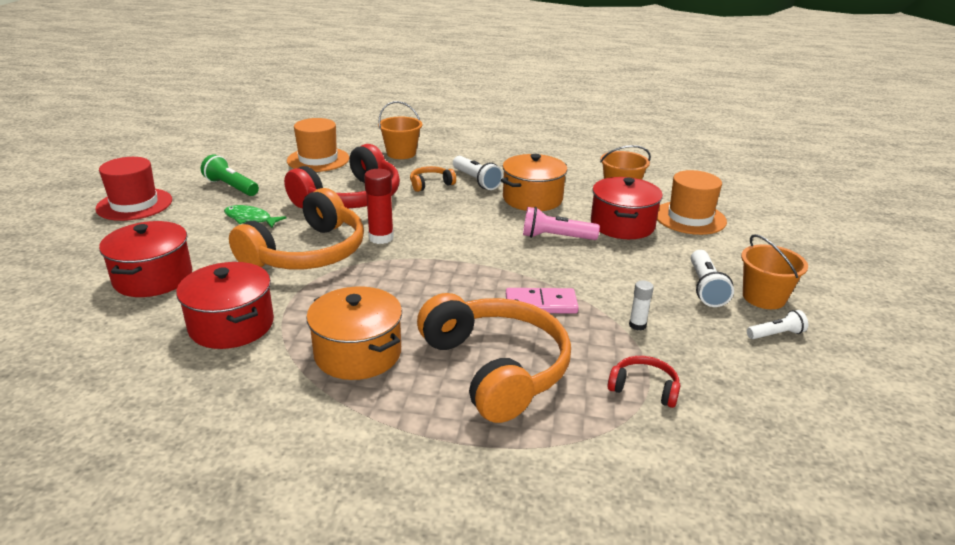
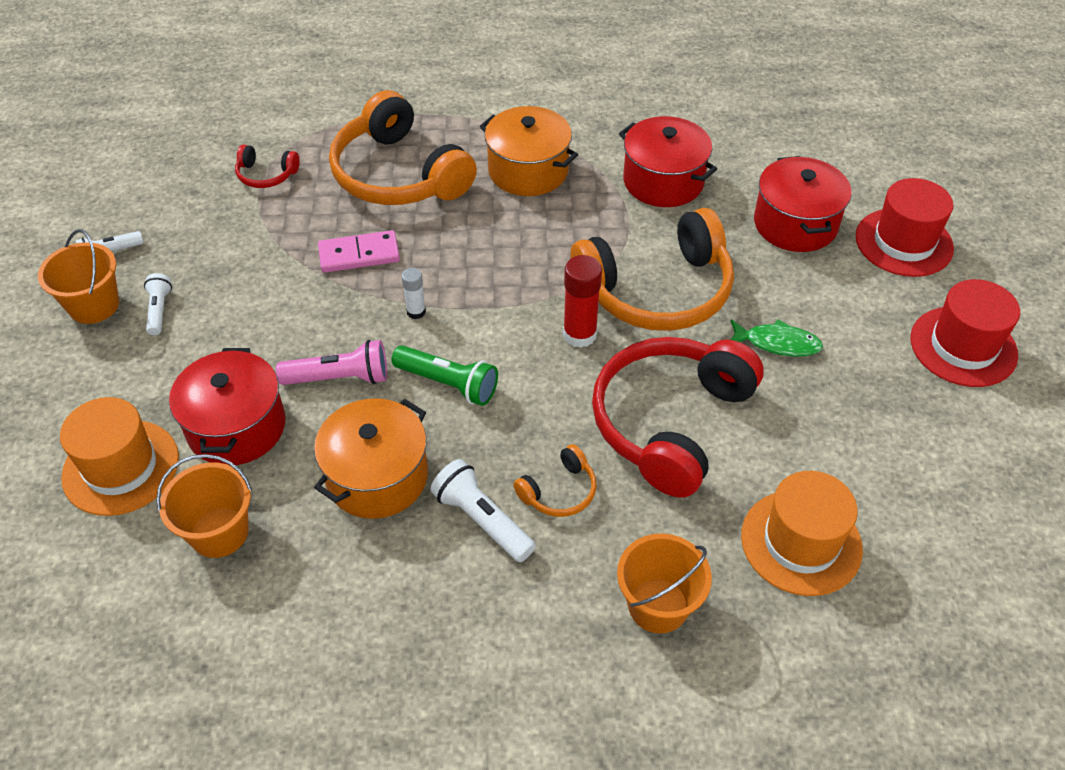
camera: 170 degrees right, 20 degrees up
(86, 256) = (904, 242): none -> red hat
(231, 187) = (873, 418): green flashlight -> green flashlight (448, 384)
(307, 253) = (657, 290): orange headphones -> orange headphones turned 135 degrees counterclockwise
(637, 325) = (256, 242): white glue stick -> white glue stick (416, 312)
(705, 288) = (159, 310): white flashlight -> white flashlight, size x0.64

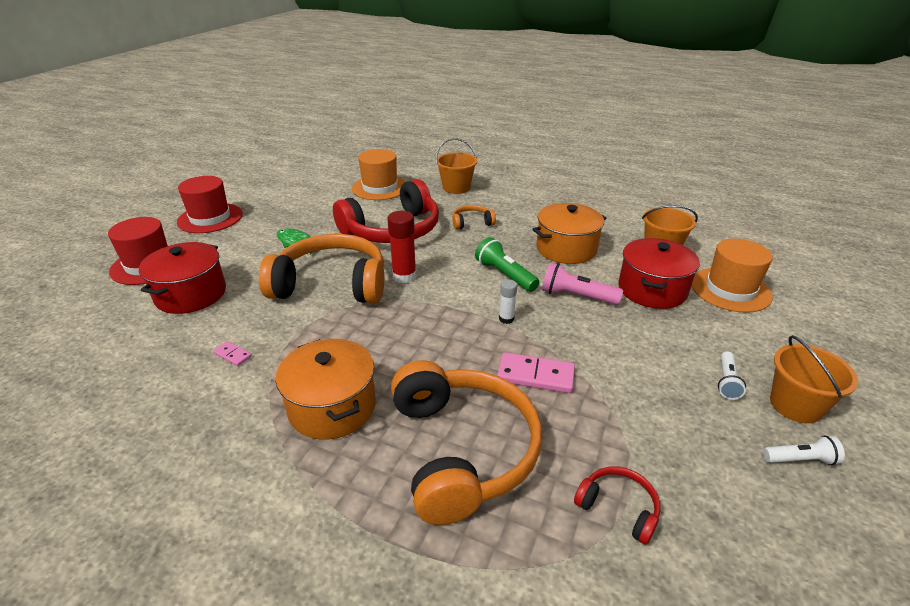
camera: 155 degrees left, 15 degrees down
(482, 520) = (517, 223): white flashlight -> none
(663, 181) = (233, 355): red pot -> pink domino

